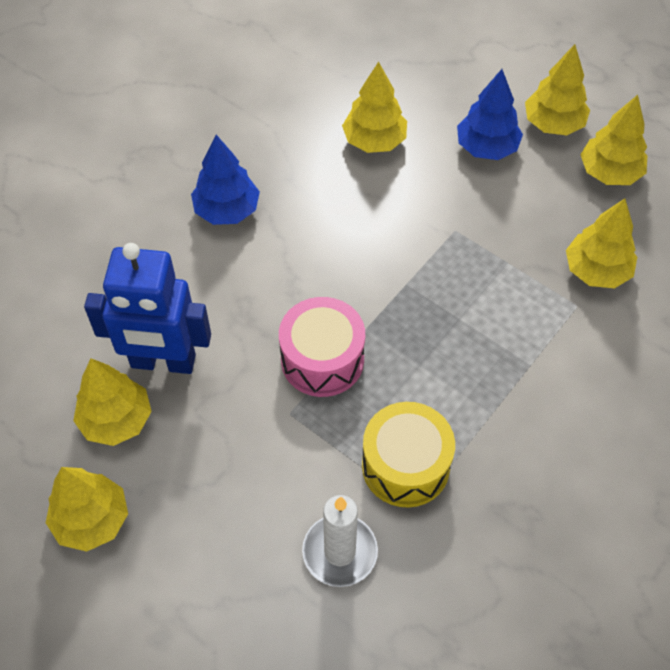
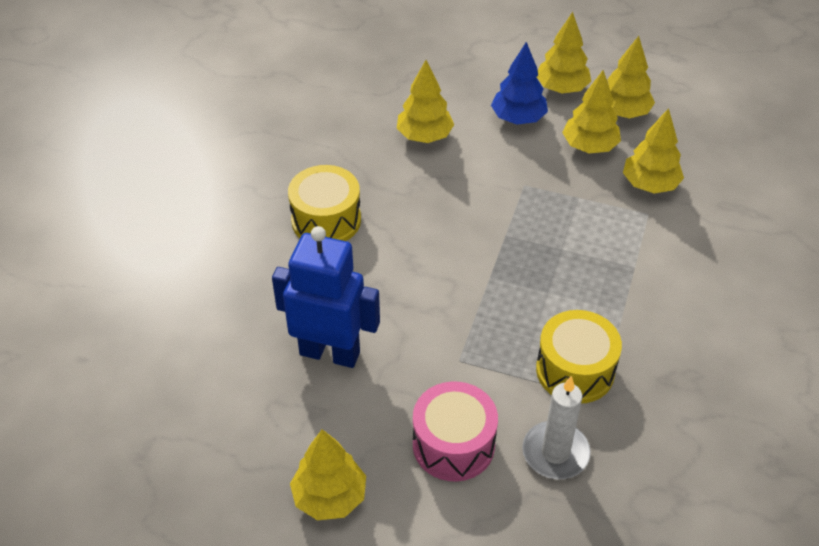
camera: 20 degrees left, 10 degrees down
(116, 420) = (311, 411): yellow tree -> yellow tree (589, 146)
(163, 362) = (330, 353): blue robot -> blue robot turned 150 degrees counterclockwise
(227, 210) = (326, 220): blue tree -> yellow drum
(322, 359) = (466, 311): pink drum -> pink drum (453, 444)

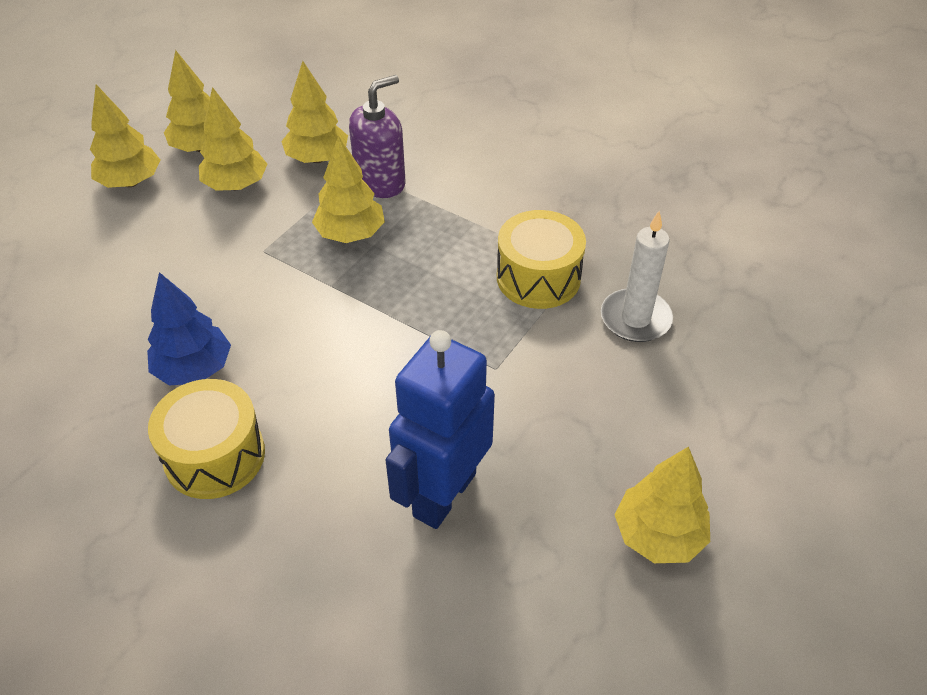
camera: 75 degrees left, 0 degrees up
(424, 136) = (125, 320): yellow tree -> yellow tree (350, 234)
(453, 444) = (608, 399): pink drum -> none
(518, 118) = (153, 229): blue tree -> blue tree (194, 369)
(641, 234) = (380, 182): none -> purple soap dispenser

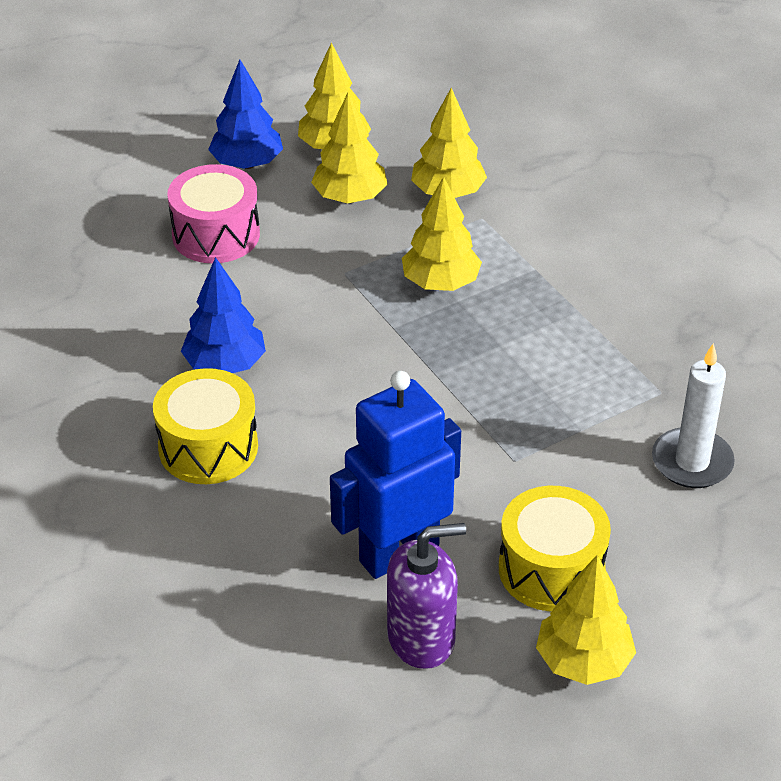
camera: 25 degrees right, 5 degrees down
(130, 252) = (216, 235): none -> pink drum
(131, 182) = (247, 163): yellow tree -> blue tree
(380, 182) = (501, 238): purple soap dispenser -> purple soap dispenser (421, 638)
(538, 277) = (612, 388): yellow drum -> yellow drum (551, 569)

